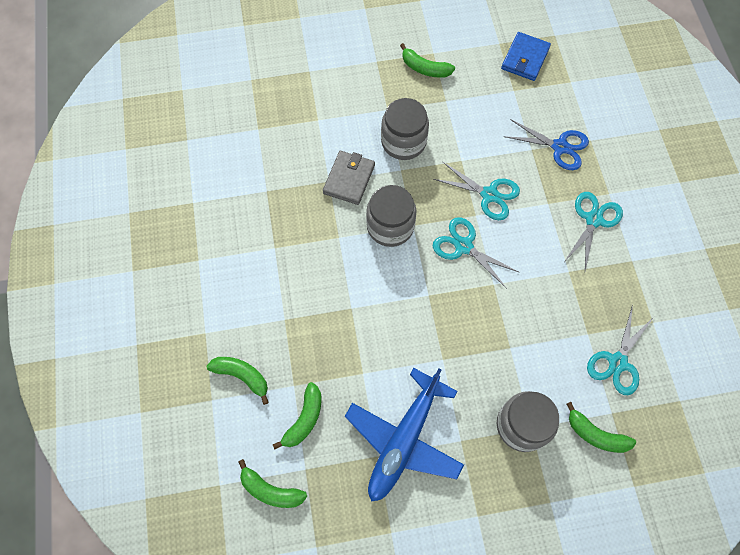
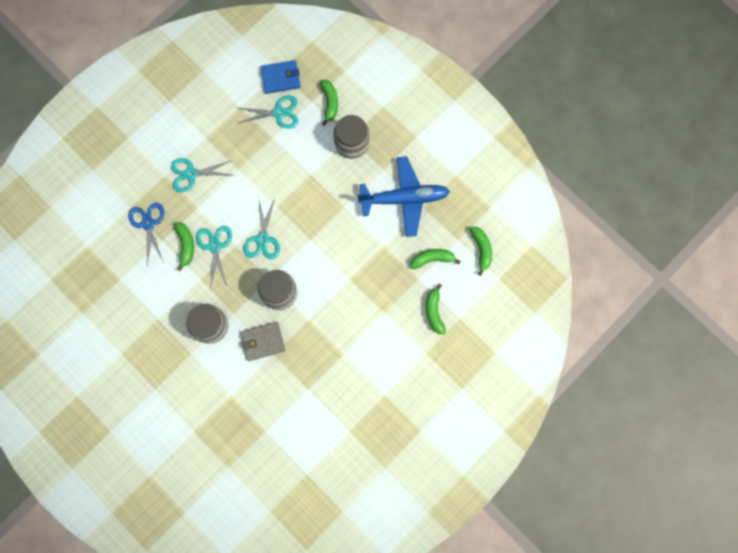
camera: 125 degrees left, 10 degrees up
(424, 68) = (139, 351): green banana -> green banana (186, 245)
(525, 58) = (86, 287): blue wallet -> blue wallet (281, 78)

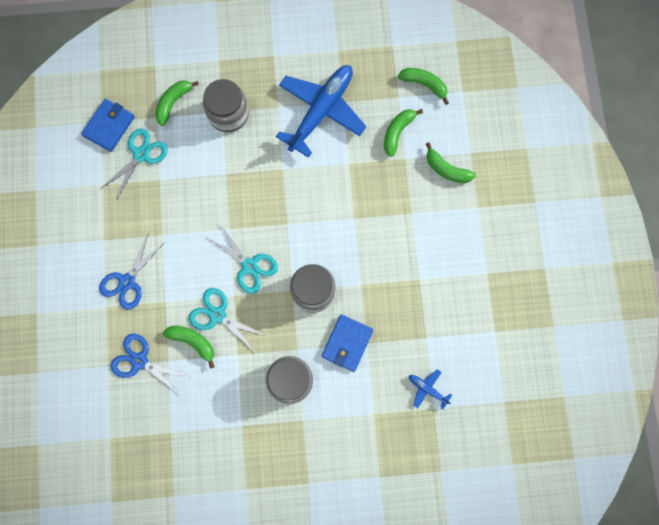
camera: 50 degrees left, 0 degrees up
(191, 174) = (127, 281): turquoise scissors -> blue scissors
(263, 341) = (347, 343): grey wallet -> blue wallet
(274, 417) = (427, 389): none -> blue plane
(330, 103) = (173, 103): green banana -> green banana turned 90 degrees counterclockwise

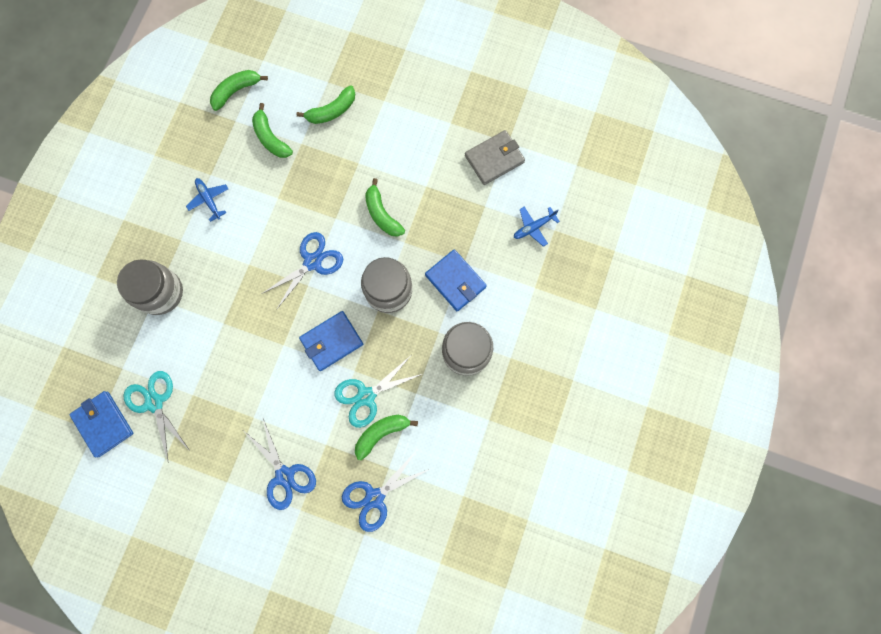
camera: 65 degrees left, 0 degrees up
(173, 103) = (116, 344): green banana -> green banana (382, 214)
(249, 266) = (332, 341): turquoise scissors -> blue wallet
(308, 218) = (312, 262): none -> blue scissors
(321, 111) = (209, 200): blue plane -> blue plane, size x0.42
(473, 326) = (494, 159): none -> grey wallet

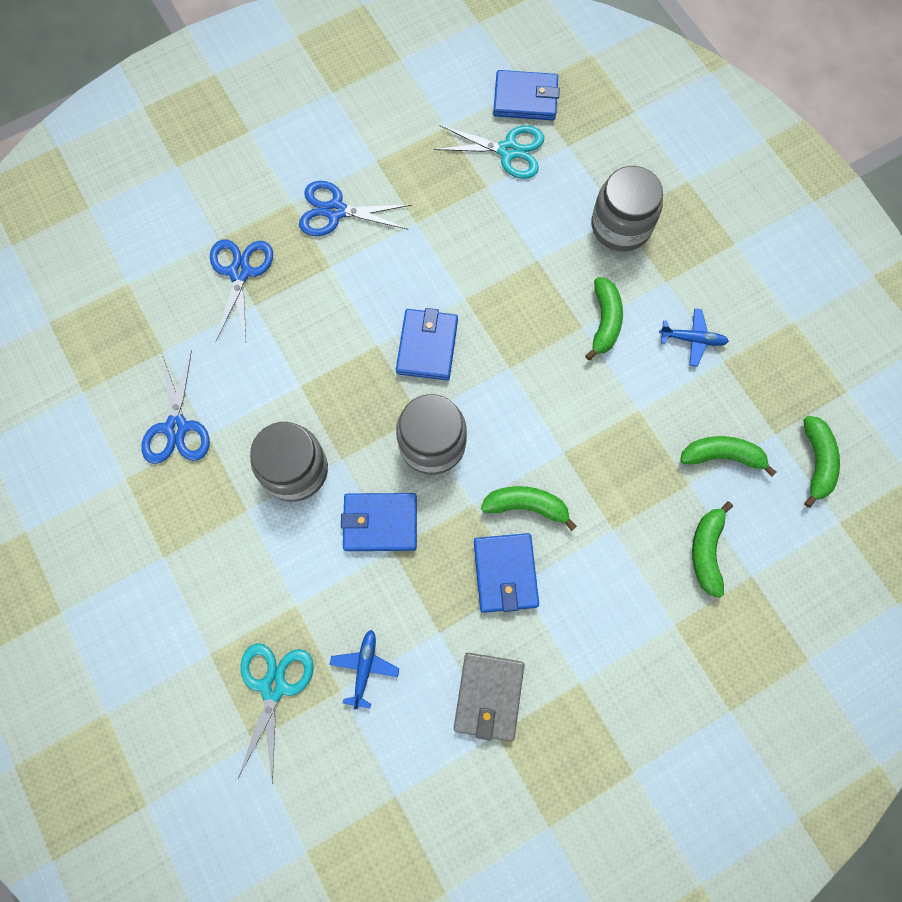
camera: 130 degrees right, 5 degrees down
(312, 262) = (531, 391): blue scissors -> blue scissors (176, 427)
(366, 396) = (341, 337): turquoise scissors -> turquoise scissors (273, 687)
(381, 433) = (293, 323): green banana -> green banana (604, 321)
(427, 197) = (505, 573): none -> blue wallet

